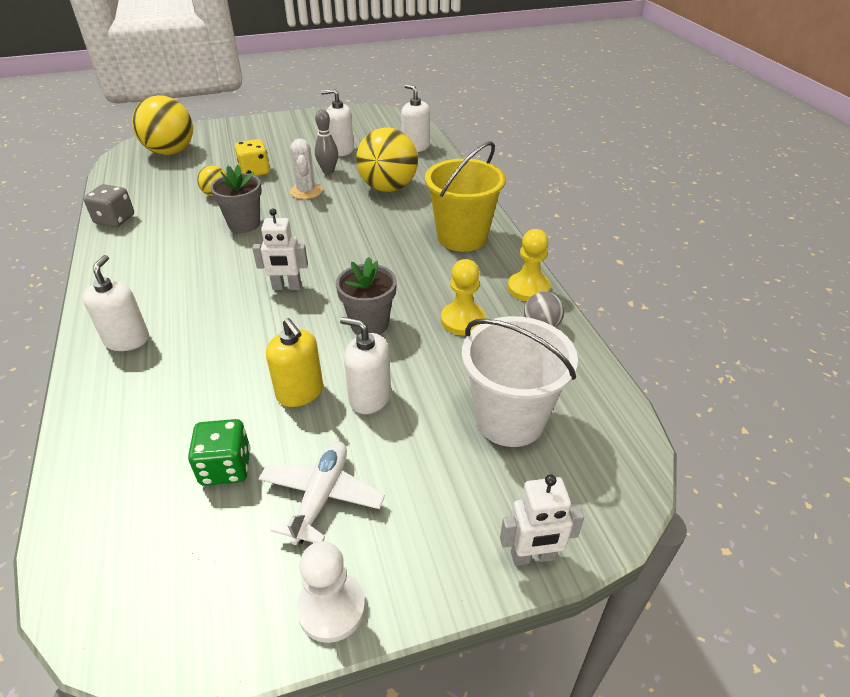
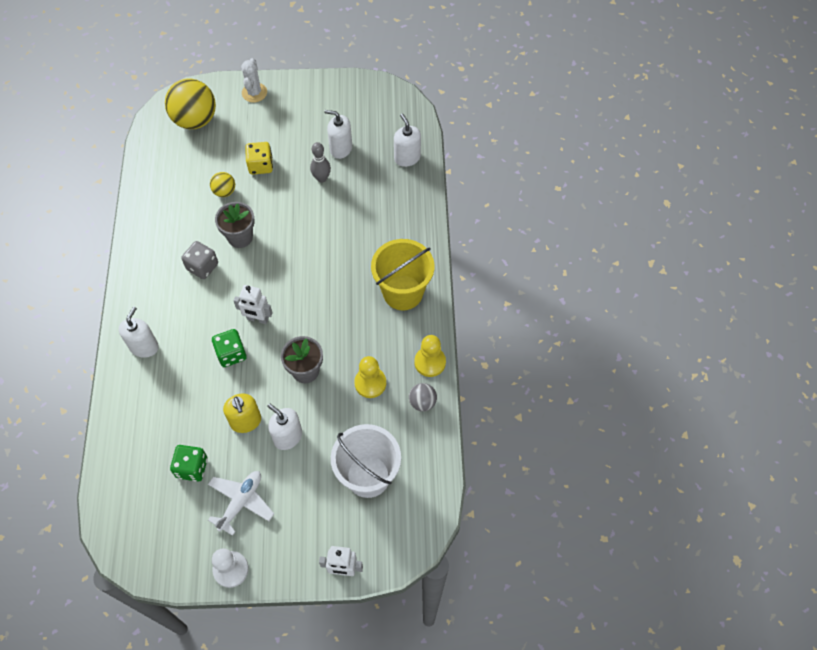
camera: 15 degrees right, 20 degrees up
(115, 219) = (144, 209): grey dice -> grey dice (202, 267)
(259, 325) = (231, 354): none -> green dice
(306, 191) = (297, 204): white cactus -> white cactus (254, 93)
(388, 188) = (365, 214): yellow ball -> none

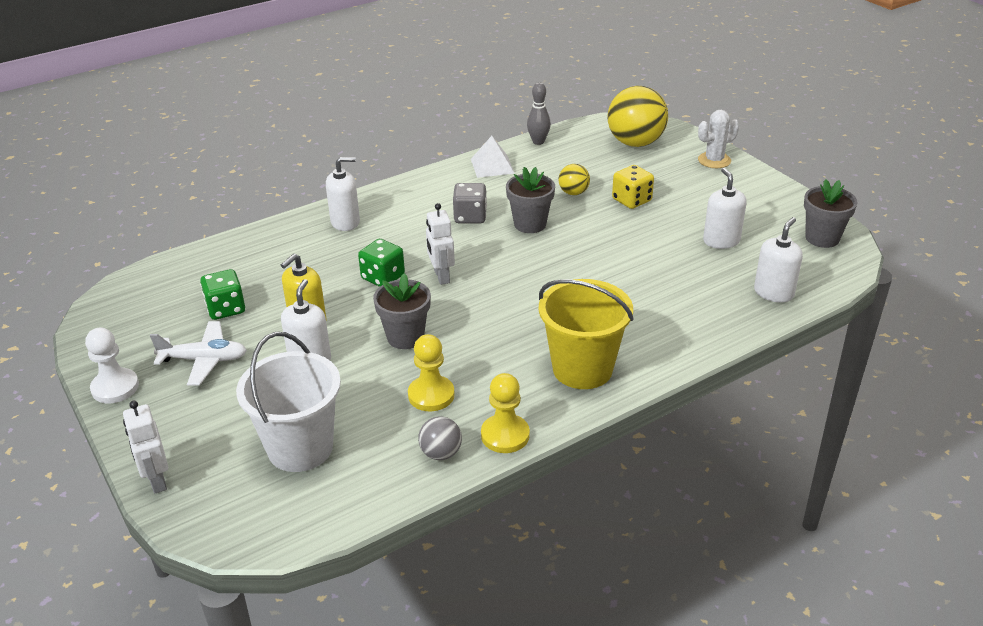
camera: 60 degrees right, 25 degrees down
(149, 219) = (492, 166): none -> white pyramid
(321, 178) = (666, 244): grey bowling pin -> grey bowling pin (538, 142)
(377, 99) = (822, 238): none -> grey flower pot

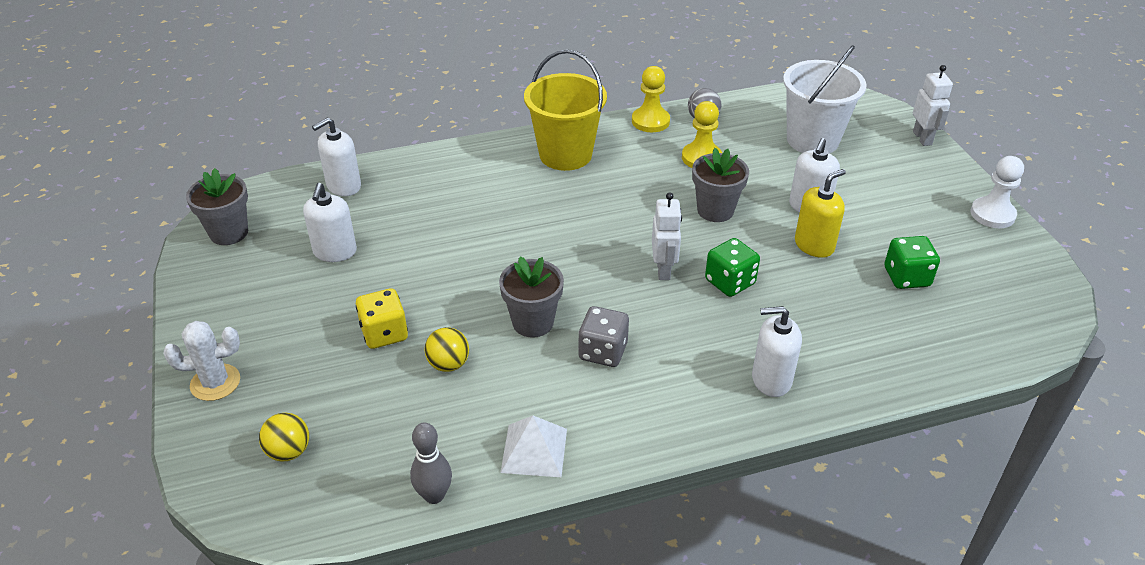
camera: 165 degrees left, 5 degrees up
(204, 360) = (914, 225): white plane -> none
(635, 143) = (289, 451): yellow ball -> yellow ball, size x0.49

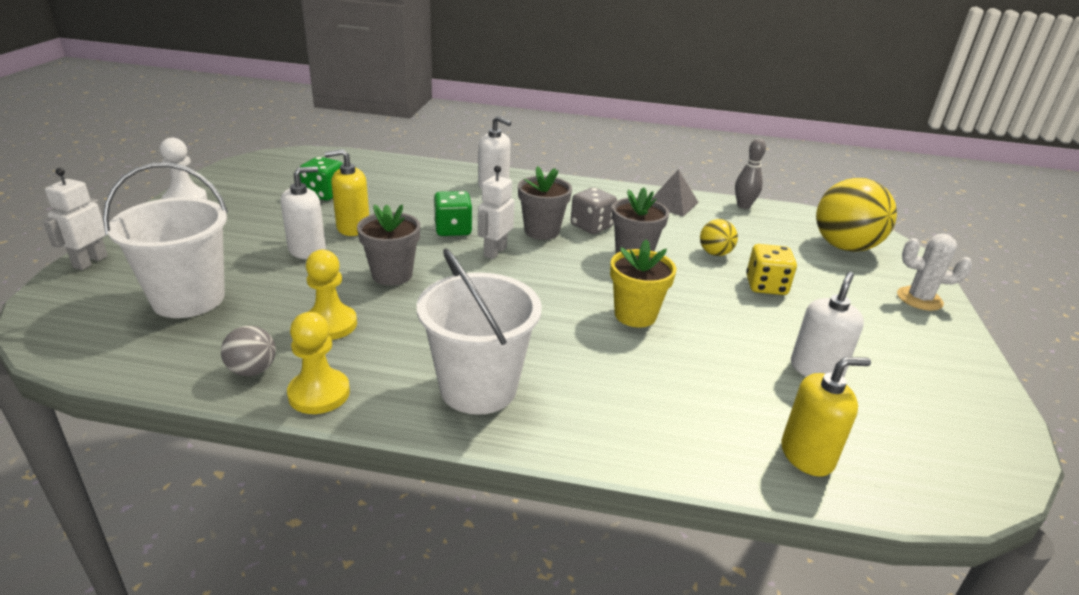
camera: 155 degrees left, 10 degrees down
(229, 233) = (966, 440): grey flower pot -> grey flower pot (542, 231)
(289, 451) = (844, 247): yellow ball -> yellow ball, size x2.04
(343, 186) = (807, 455): white soap dispenser -> yellow soap dispenser
(495, 248) = (635, 315): none -> yellow flower pot
(534, 450) = (672, 203): white pyramid -> grey pyramid
(565, 154) = (478, 388): yellow bucket -> white bucket

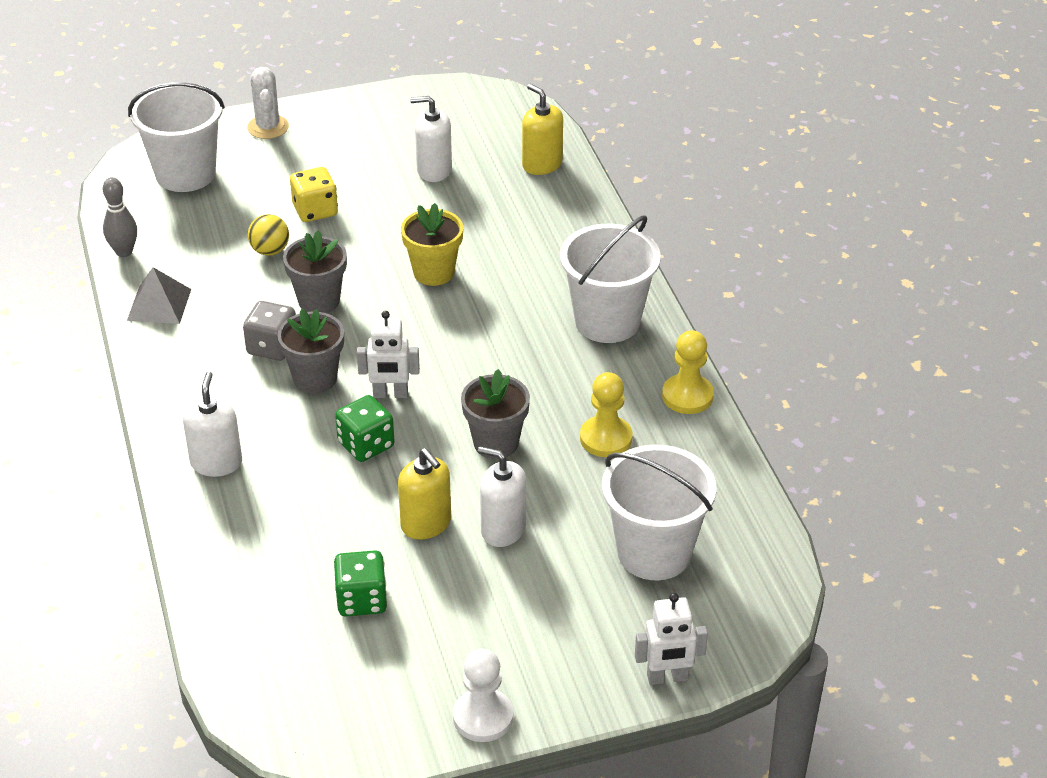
camera: 115 degrees left, 10 degrees up
(252, 370) = (698, 446): grey ball -> none
(844, 247) = (185, 174): yellow ball -> white bucket

